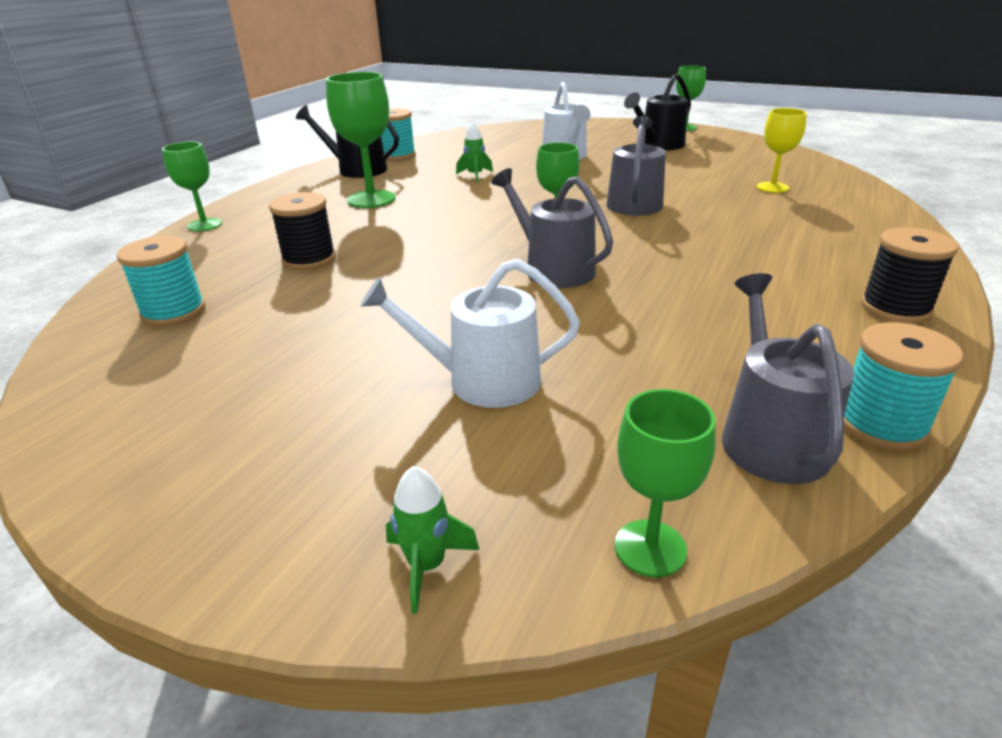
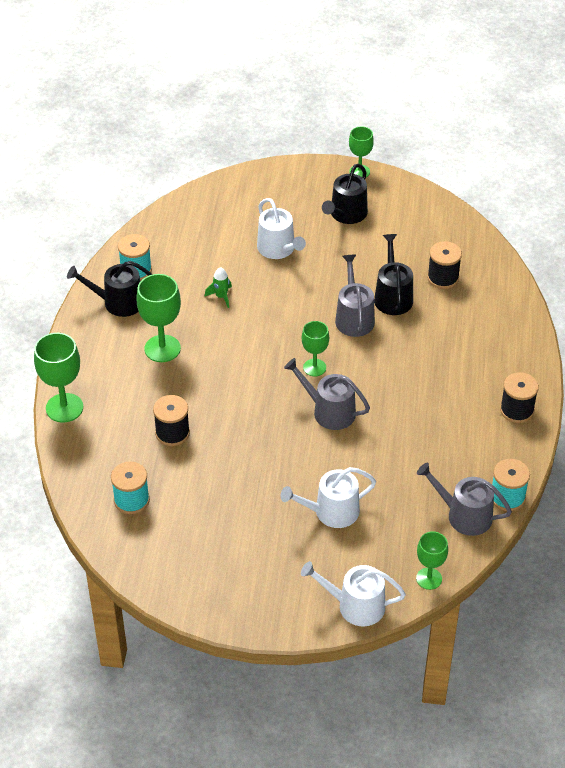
camera: 20 degrees left, 15 degrees up
(204, 225) = (64, 408): green goblet -> green goblet, size x1.58
(427, 566) = (355, 605): green rocket -> white watering can
(696, 193) = (392, 296): none -> black watering can
(770, 436) = (464, 515): grey watering can -> grey watering can turned 45 degrees counterclockwise
(772, 187) = (443, 278): yellow goblet -> black spool

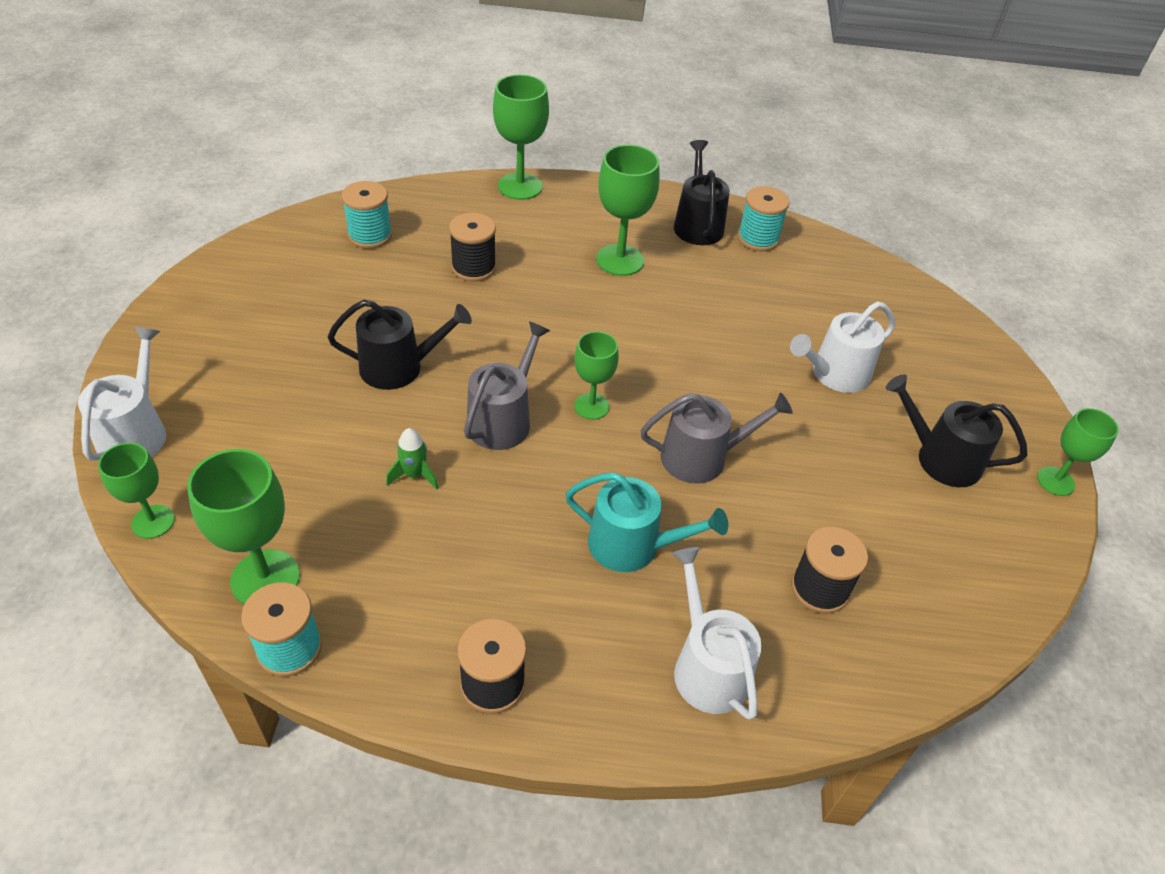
camera: 85 degrees right, 0 degrees up
(221, 296) = (723, 313): green rocket -> green rocket (414, 475)
(331, 512) = (310, 414): white watering can -> white watering can (707, 667)
(392, 296) = (758, 511): black watering can -> black watering can (399, 367)
(423, 352) = (633, 545): none -> turquoise watering can
(464, 515) = (265, 578): grey watering can -> green goblet

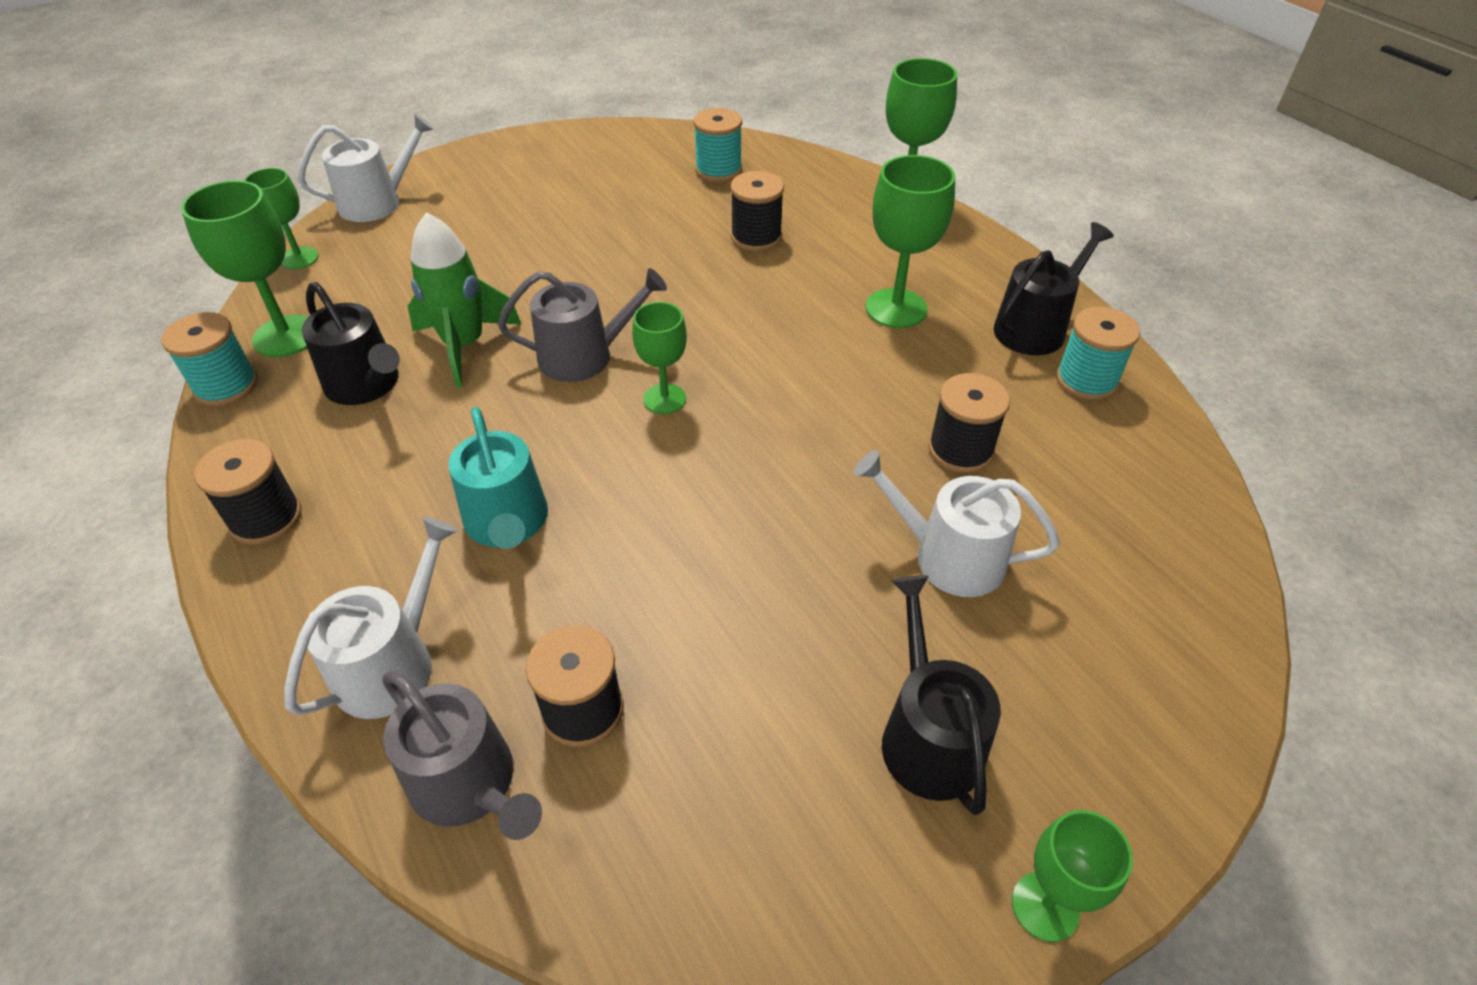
camera: 55 degrees right, 0 degrees up
(399, 367) = (581, 269): black watering can -> black watering can (366, 385)
(414, 475) = (465, 346): green rocket -> green rocket, size x1.99
(702, 457) = (682, 511): grey watering can -> grey watering can (470, 785)
(763, 317) = (960, 450): none -> black spool

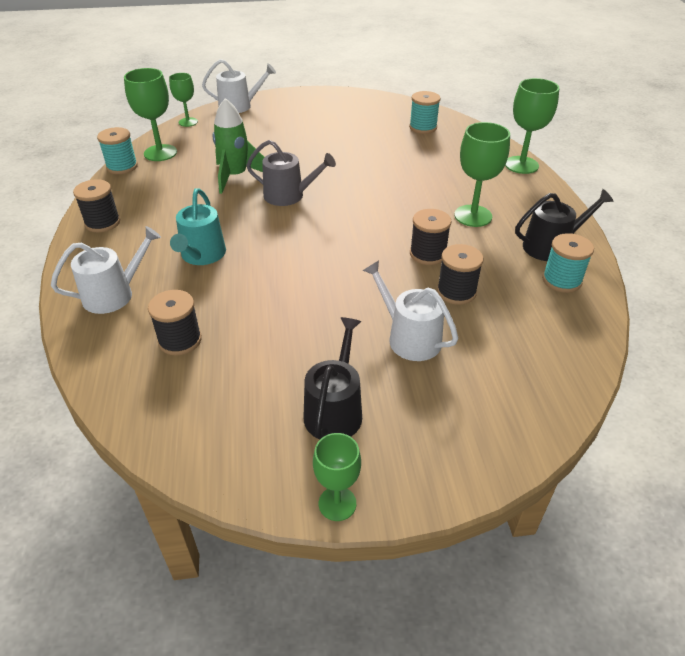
camera: 25 degrees right, 5 degrees down
(366, 385) = (180, 181): black watering can -> none
(470, 785) = (112, 351): grey watering can -> none
(664, 399) = (314, 224): green goblet -> none
(756, 237) = (419, 163): black spool -> black spool (427, 254)

